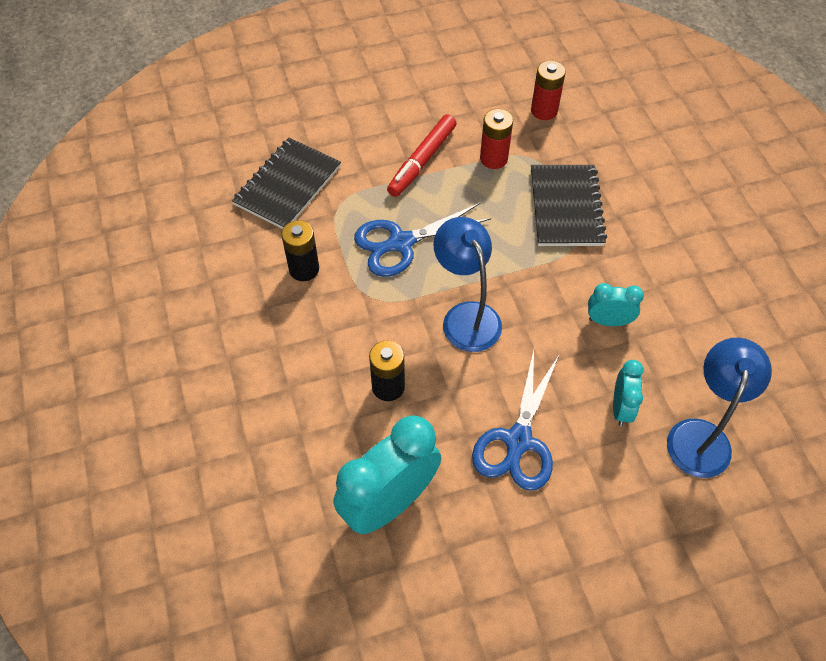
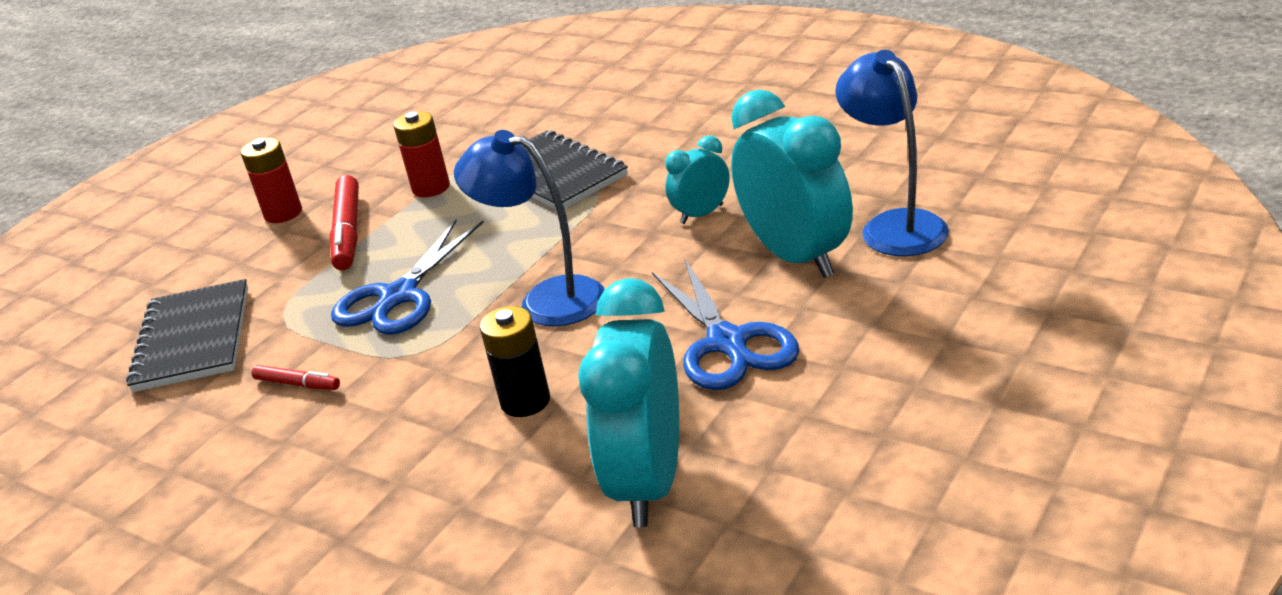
camera: 35 degrees left, 25 degrees down
(304, 269) = (297, 384): black battery -> red marker
(544, 111) = (445, 133): red battery -> red battery (283, 213)
(621, 408) = (796, 256): turquoise clock -> turquoise clock, size x1.97

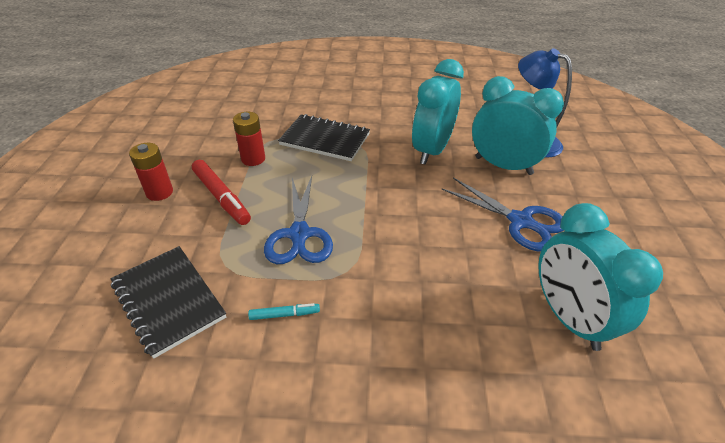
camera: 35 degrees left, 10 degrees up
(297, 384) = (284, 314): red marker -> turquoise marker
(525, 401) = (448, 286): black battery -> none
(547, 299) = (396, 216): blue lamp -> none
(701, 214) = (431, 150): turquoise clock -> turquoise clock, size x1.97

